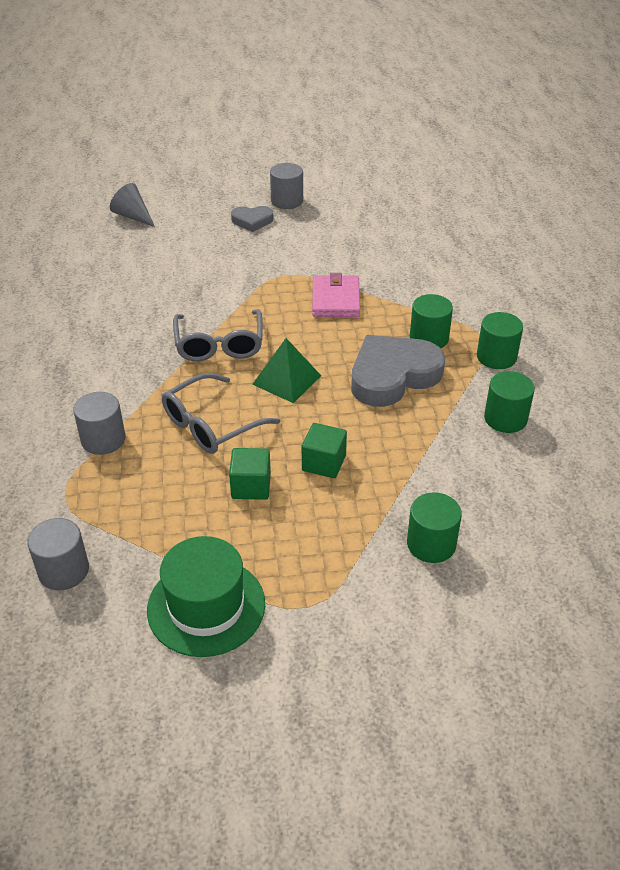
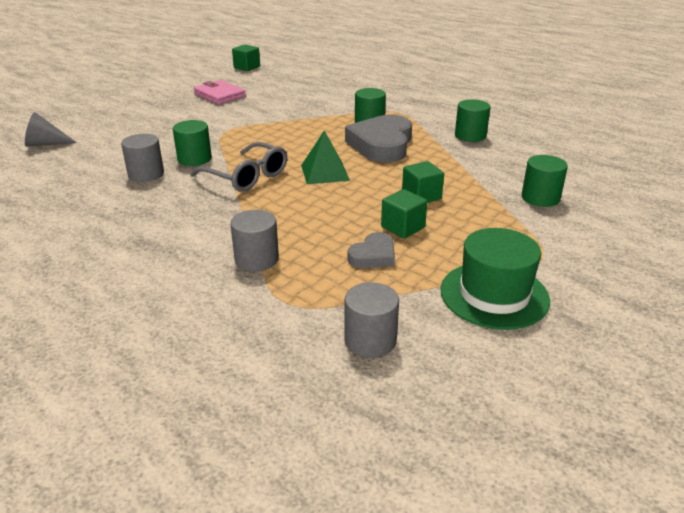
camera: 45 degrees left, 10 degrees down
(211, 424) = (319, 214): grey glasses -> none
(252, 221) = (153, 115): grey heart -> grey heart (373, 256)
(287, 201) = (160, 99): grey cylinder -> grey cylinder (146, 174)
(335, 299) = (283, 128): pink wallet -> pink wallet (219, 95)
(431, 188) = (247, 67): none -> green cube
(496, 357) = (418, 116): green cylinder -> green cylinder (194, 159)

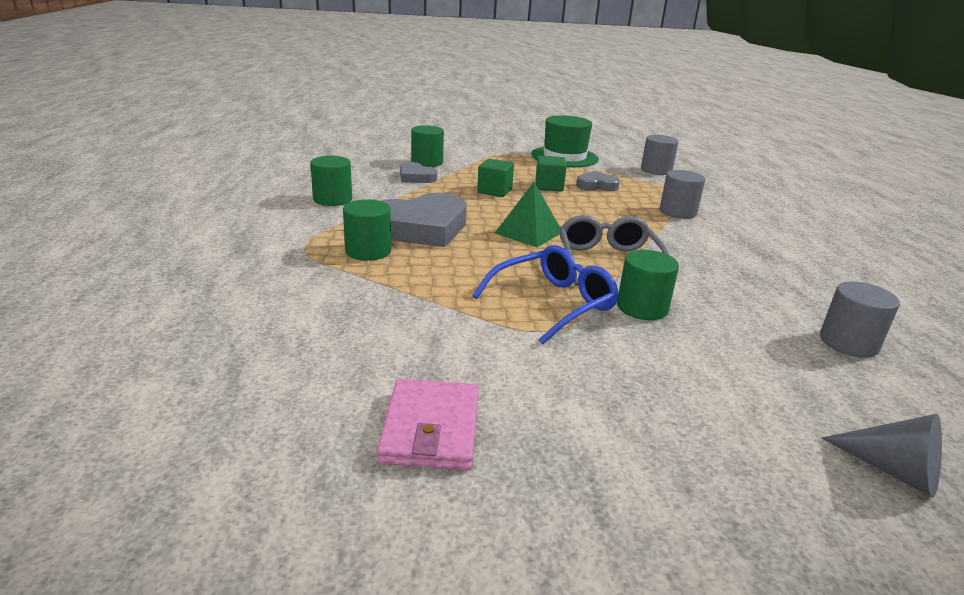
camera: 135 degrees left, 5 degrees down
(146, 174) = (723, 316): grey cylinder -> grey cylinder (848, 343)
(240, 141) = (553, 303): none -> blue glasses
(247, 67) = (176, 524): green cube -> none
(495, 177) = (416, 177): none -> grey heart

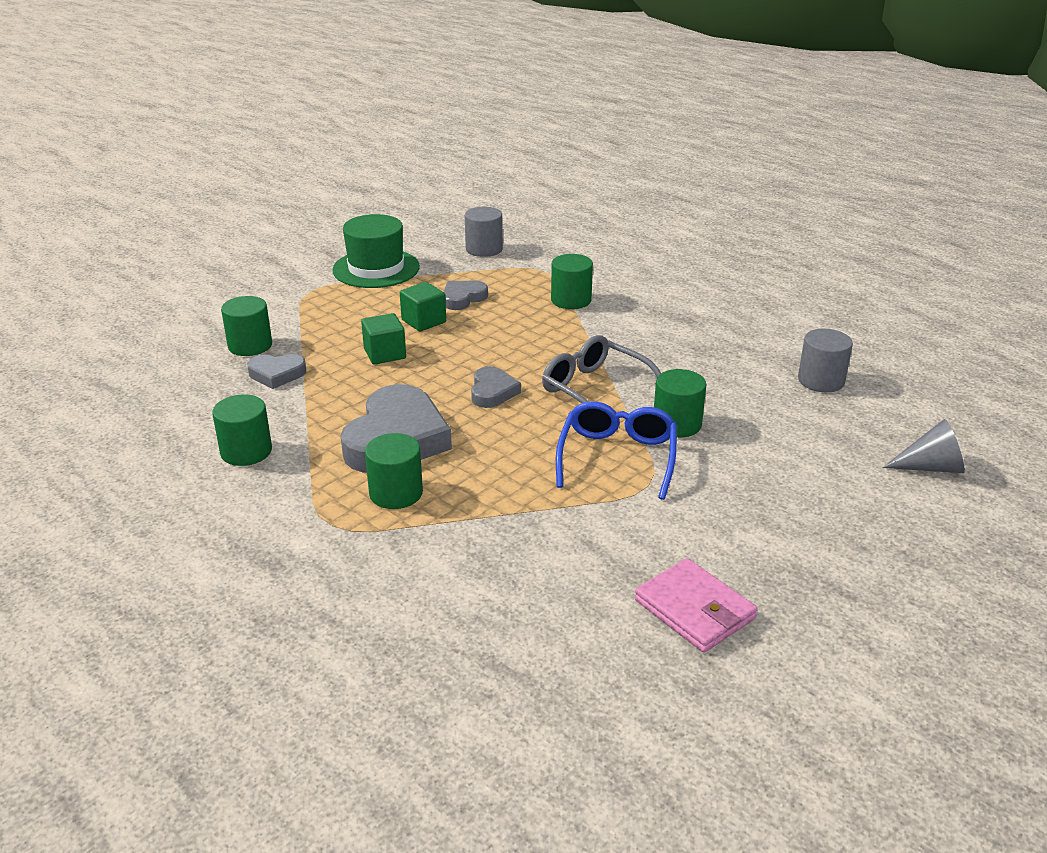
camera: 40 degrees left, 5 degrees up
(528, 232) = (492, 392): green pyramid -> grey heart
(678, 212) = (571, 300): grey cylinder -> green cylinder

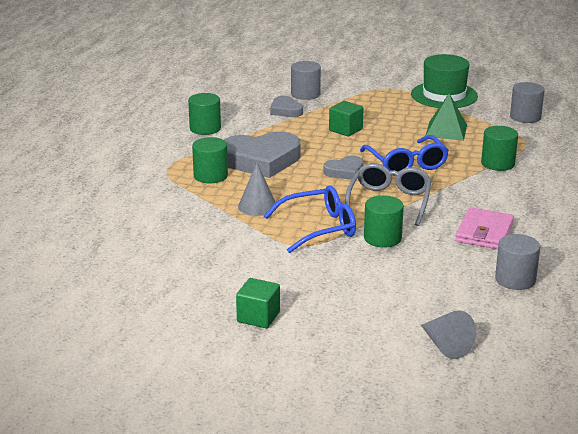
camera: 60 degrees right, 5 degrees down
(250, 345) = (305, 94): green cylinder -> grey cylinder
(423, 321) = (399, 128): green cube -> green cube (258, 317)
(463, 298) = (446, 130): grey heart -> green pyramid
(516, 348) = (406, 164): none -> blue glasses
(520, 483) = (257, 206): none -> grey cone
(694, 609) = (191, 287): pink wallet -> pink wallet (484, 232)

